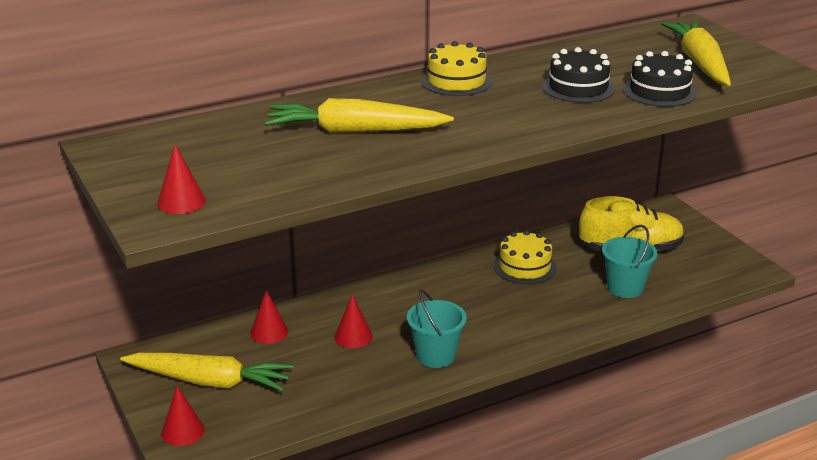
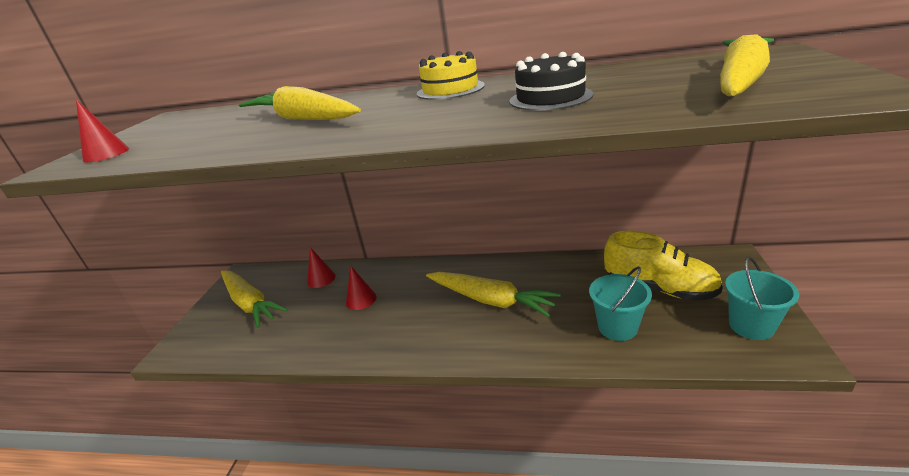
camera: 40 degrees right, 0 degrees up
(183, 431) = (193, 334): red cone -> none
(436, 355) = (392, 337): turquoise bucket -> turquoise bucket (751, 326)
(495, 298) = (490, 300): none -> yellow carrot
(524, 267) = (543, 279): yellow cake -> none
(659, 91) = (640, 105): black cake -> none

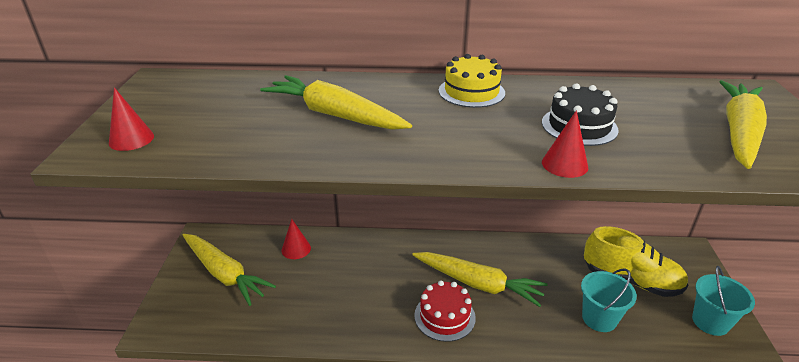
camera: 10 degrees left, 5 degrees up
(361, 299) = (346, 276): red cone -> red cone (564, 164)
(448, 331) = (444, 316): none -> red cake

